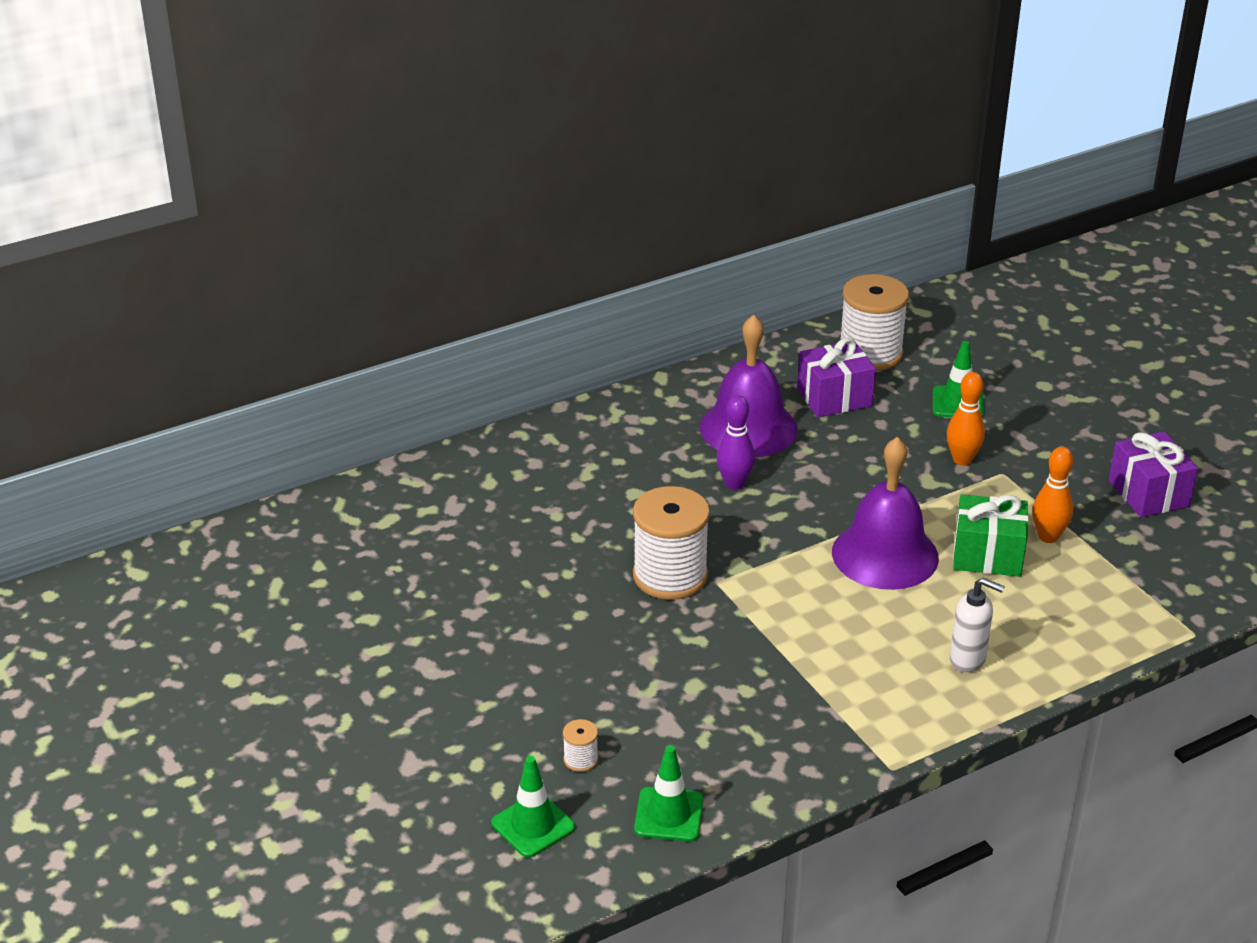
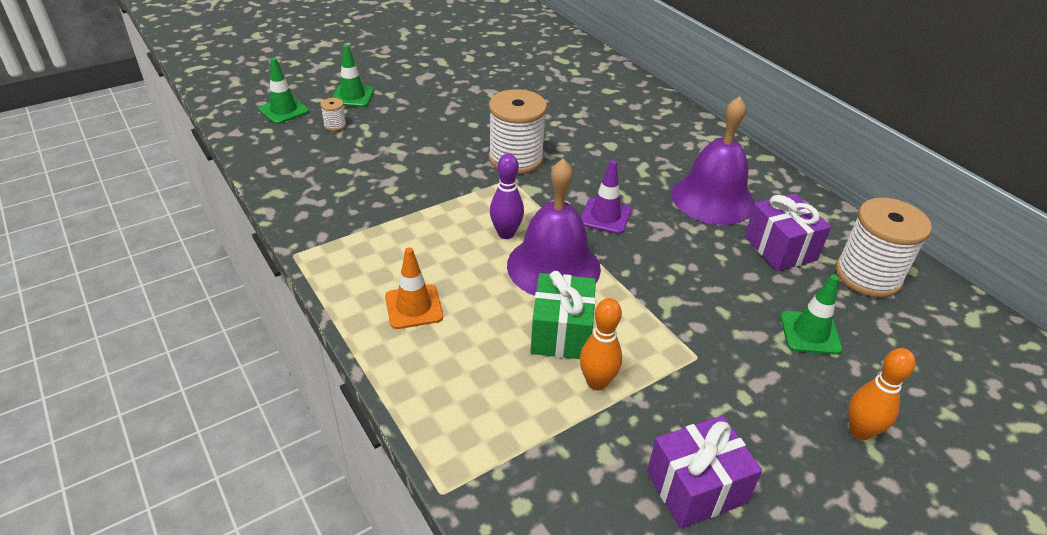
camera: 85 degrees right, 5 degrees up
(669, 815) = (277, 156): green traffic cone -> green traffic cone (352, 96)
(734, 484) = (633, 189): purple bowling pin -> purple bowling pin (506, 233)
(790, 510) = (605, 216): none -> purple traffic cone
(962, 460) = (710, 328): orange bowling pin -> orange bowling pin (860, 431)
(968, 659) = (414, 307): white soap dispenser -> orange traffic cone

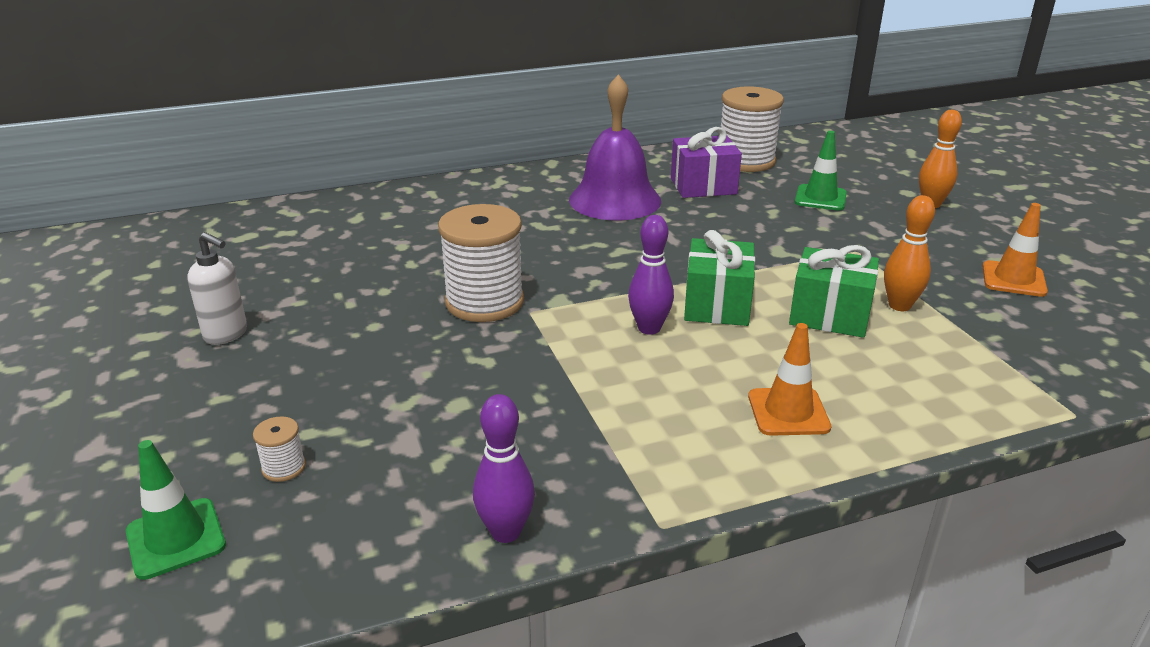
camera: 75 degrees left, 10 degrees down
(288, 200) = (506, 532): none -> purple bowling pin
(352, 96) = (192, 442): green traffic cone -> none
(449, 81) = (226, 334): none -> white soap dispenser
(553, 266) = (717, 305): purple bell -> green gift
(605, 216) = (630, 261): purple traffic cone -> none
(696, 487) = (1013, 279): purple gift -> orange traffic cone

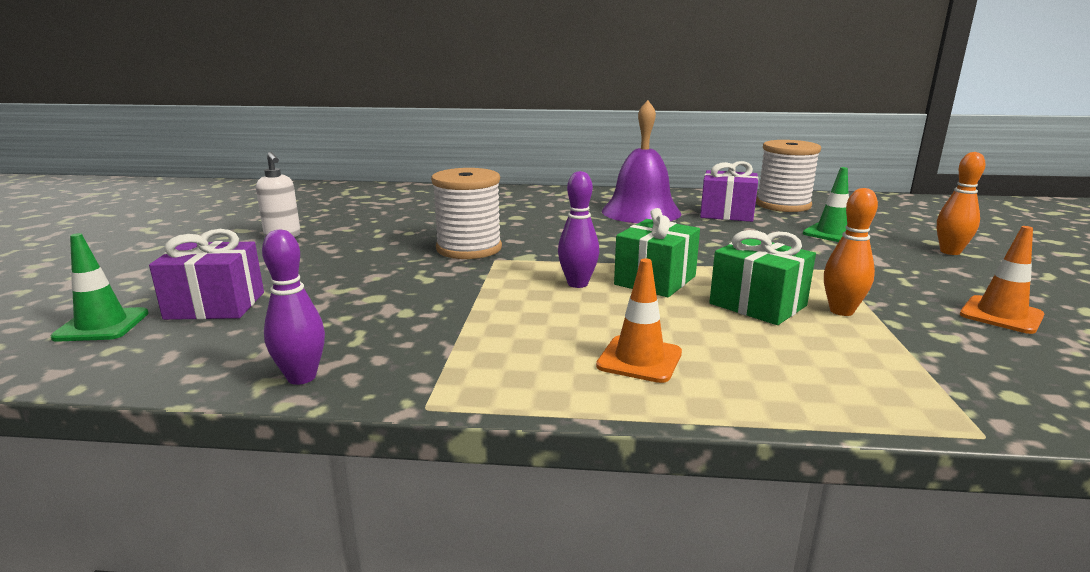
camera: 25 degrees right, 10 degrees down
(284, 467) = (215, 305): white spool -> purple gift

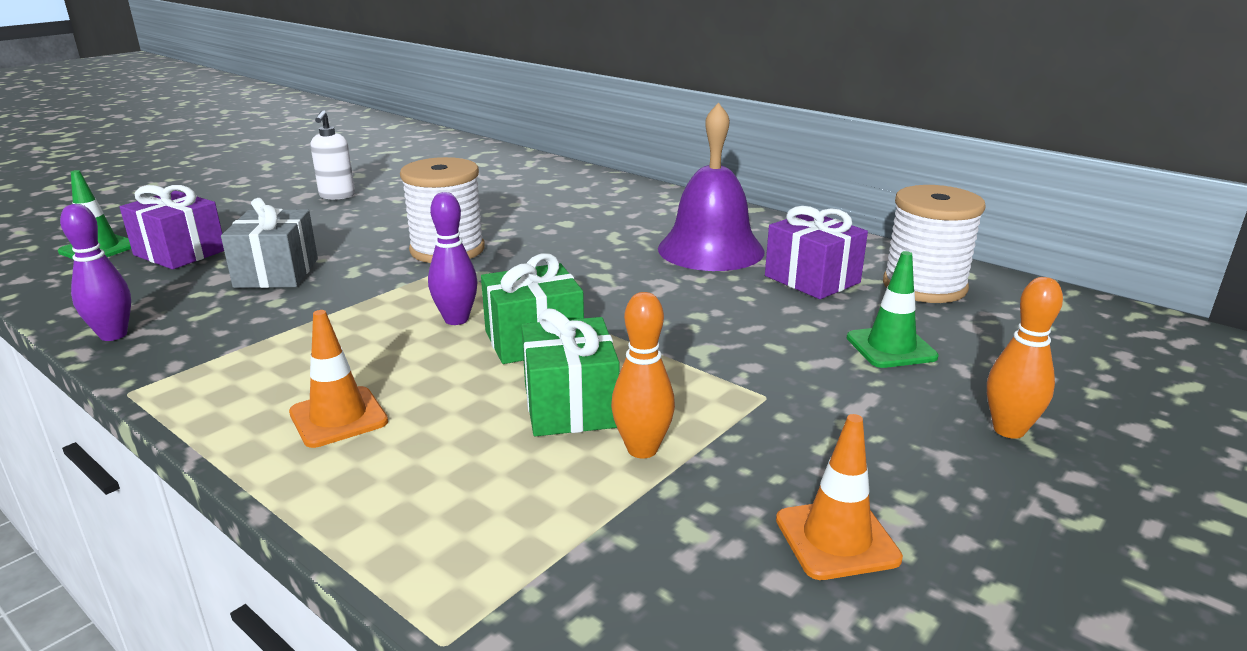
camera: 35 degrees right, 5 degrees up
(358, 295) = (277, 273): none -> grey gift

